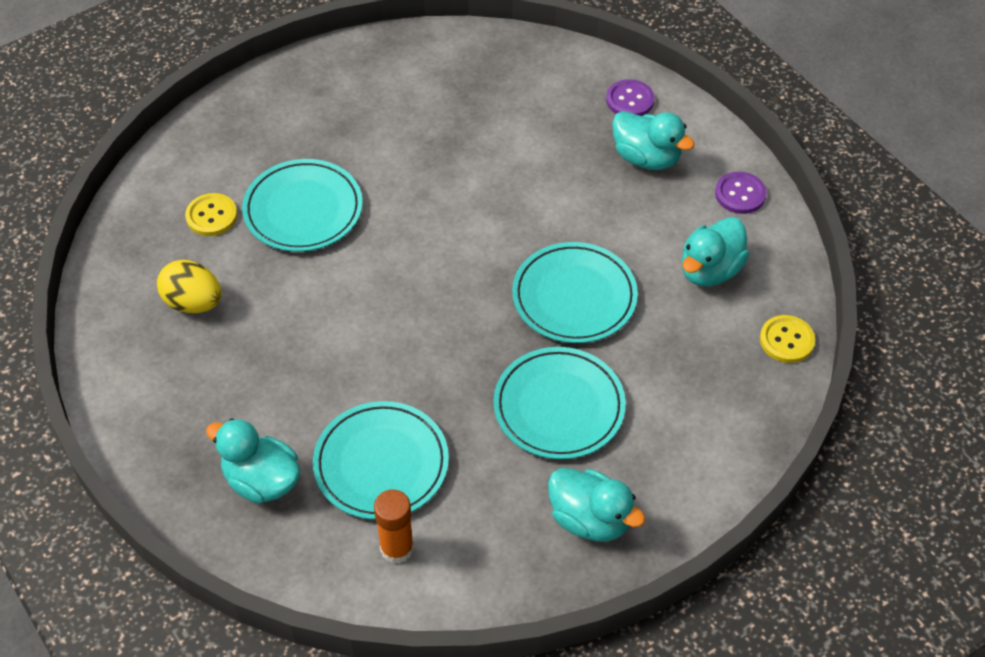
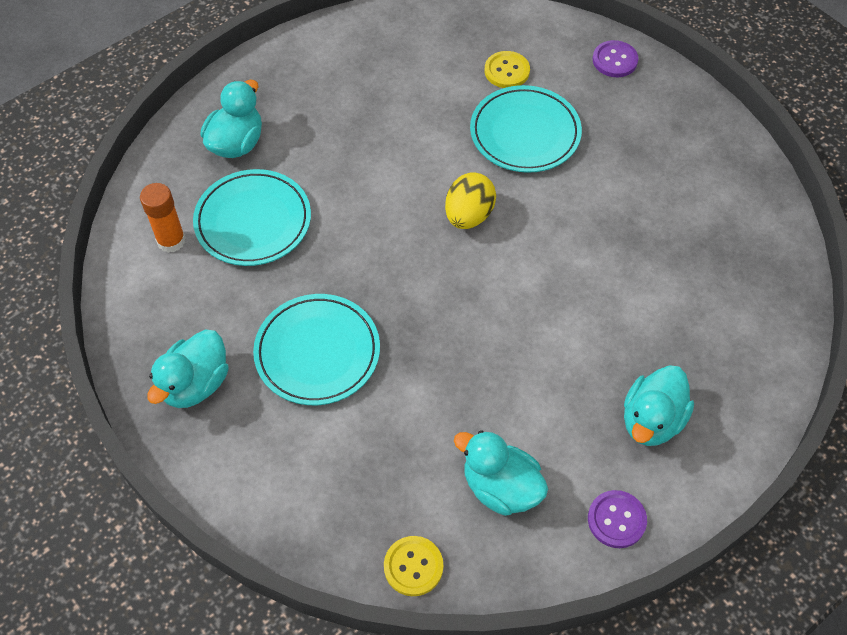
camera: 85 degrees right, 5 degrees up
(193, 303) = (410, 74): yellow egg -> yellow egg (469, 215)
(574, 297) = (449, 359): turquoise plate -> none
(630, 100) = (736, 401): purple button -> purple button (615, 60)

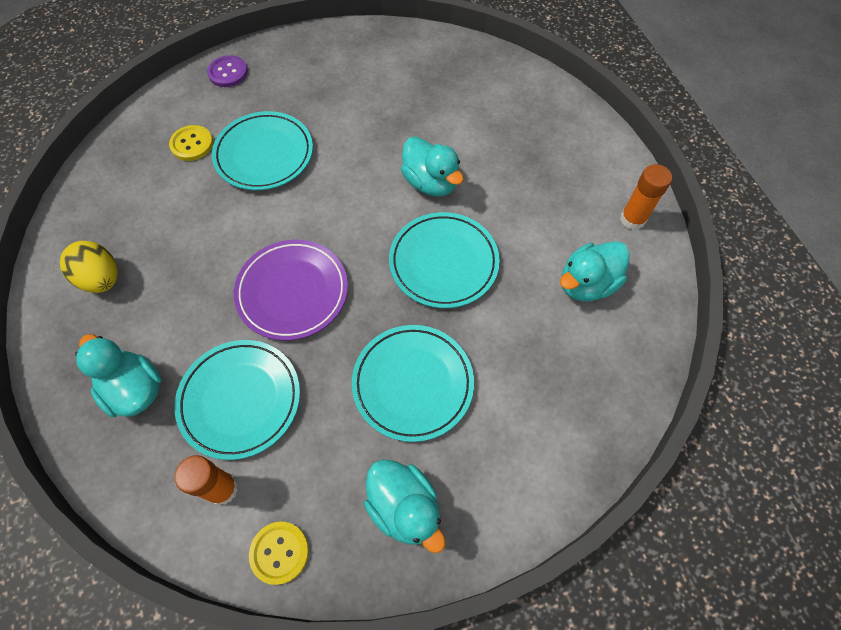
camera: 70 degrees left, 5 degrees up
(376, 218) = (292, 292): none -> purple plate
(413, 566) = (639, 369): yellow button -> yellow button (279, 552)
(466, 337) = (443, 262): none -> turquoise plate
(469, 215) = (325, 221): yellow egg -> yellow egg (101, 279)
(616, 520) = (632, 219): purple button -> orange glue stick
(651, 420) = (559, 169): turquoise duck -> turquoise duck (430, 182)

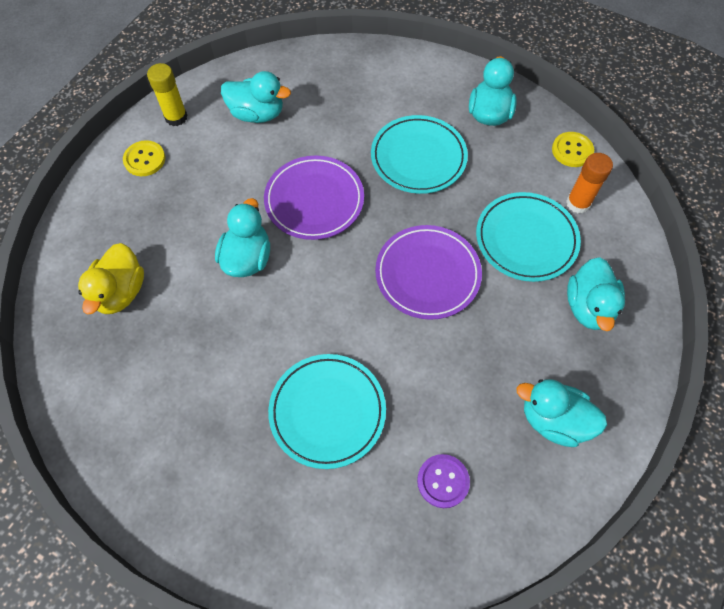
camera: 130 degrees left, 0 degrees up
(101, 279) = (553, 420): yellow egg -> turquoise duck
(192, 144) = (372, 490): yellow button -> yellow button (144, 159)
(228, 73) = (256, 553): purple button -> purple button (443, 481)
(443, 262) = (314, 200): turquoise plate -> purple plate
(473, 98) = (120, 292): none -> yellow duck
(632, 219) = (176, 117): orange glue stick -> yellow glue stick

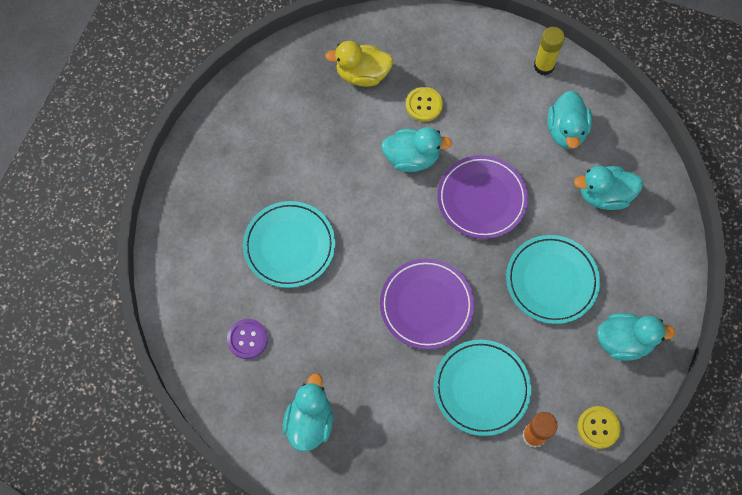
camera: 80 degrees right, 5 degrees up
(144, 159) = (492, 54): yellow button -> yellow button (424, 105)
(588, 307) = (421, 448): turquoise duck -> turquoise duck (604, 195)

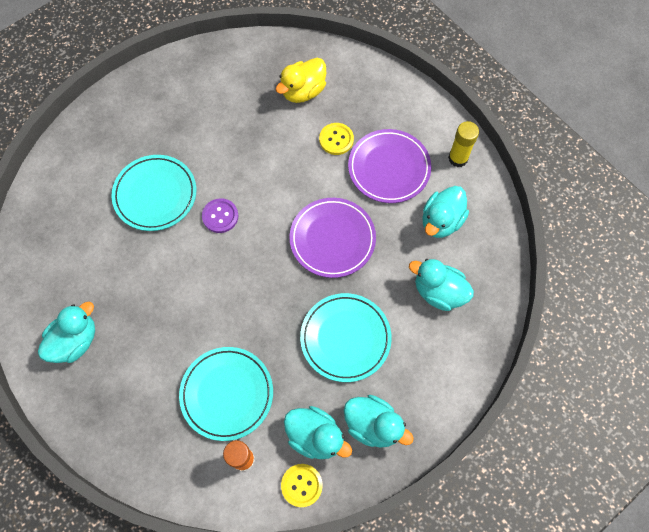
camera: 30 degrees right, 0 degrees up
(247, 339) = (74, 249): purple button -> purple button (220, 216)
(362, 75) = (303, 91): yellow duck -> yellow duck turned 75 degrees counterclockwise
(412, 158) = (298, 177): turquoise duck -> turquoise duck (315, 436)
(426, 305) = (229, 300): purple plate -> purple plate (389, 168)

